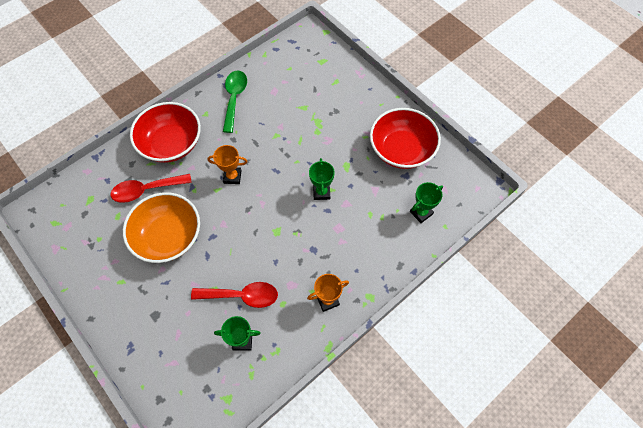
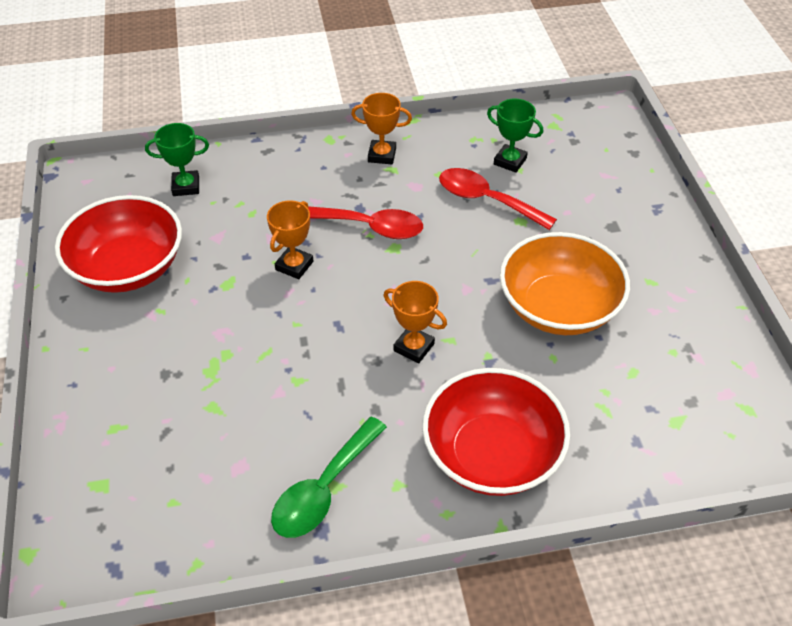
camera: 150 degrees left, 15 degrees down
(146, 190) = (569, 391): red spoon -> red spoon (368, 227)
(321, 192) = (294, 265): green trophy -> orange trophy

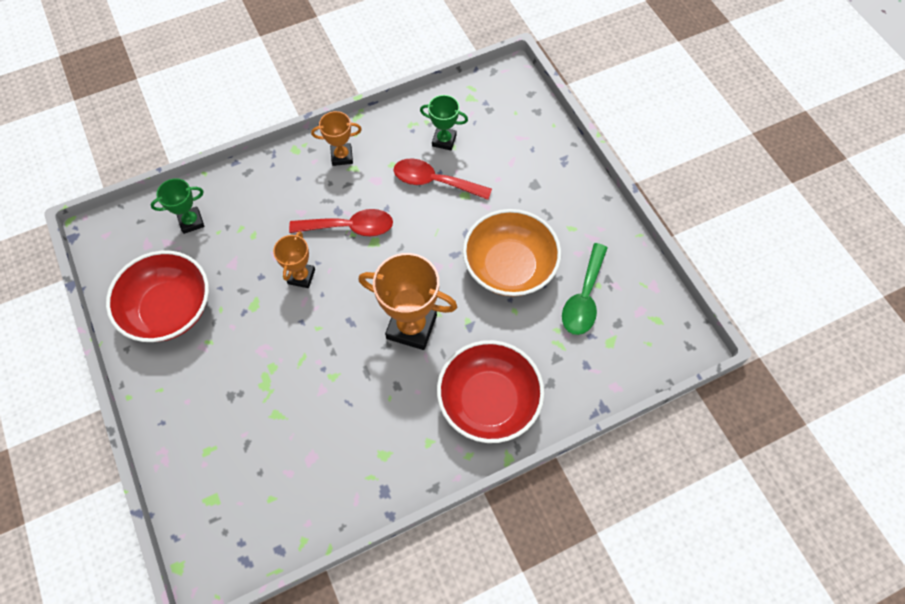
camera: 15 degrees left, 15 degrees up
(324, 488) = (377, 459): green spoon -> green spoon (584, 297)
(414, 347) = (411, 327): orange trophy -> orange trophy, size x1.76

